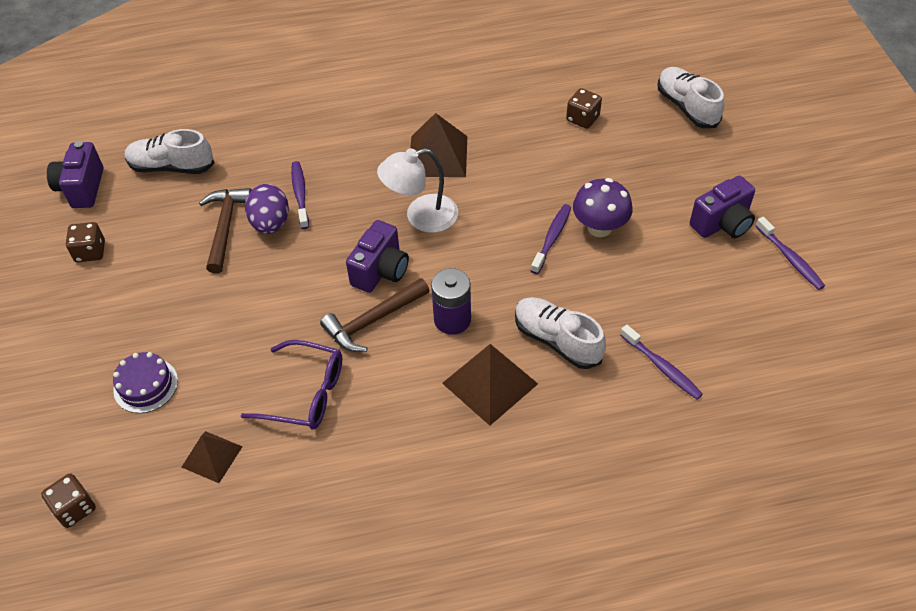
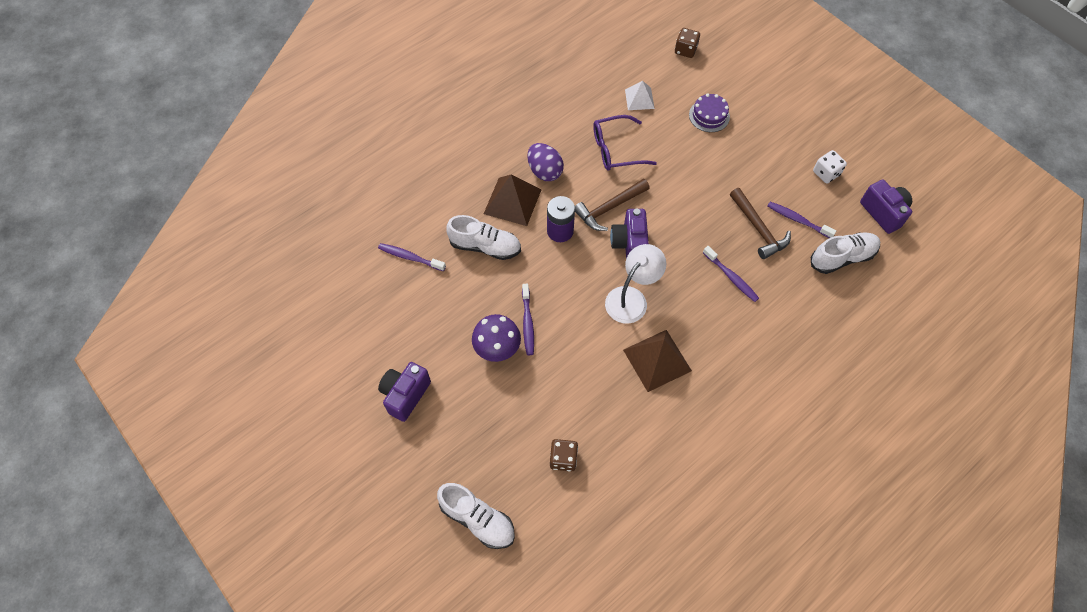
camera: 150 degrees right, 10 degrees up
(90, 252) = (826, 173): brown dice -> white dice
(212, 456) = (639, 99): brown pyramid -> white pyramid
(270, 223) = (731, 245): purple egg -> purple egg (545, 171)
(373, 321) = (609, 208): brown hammer -> brown hammer turned 150 degrees counterclockwise
(790, 259) = (344, 384): purple toothbrush -> purple toothbrush (797, 220)

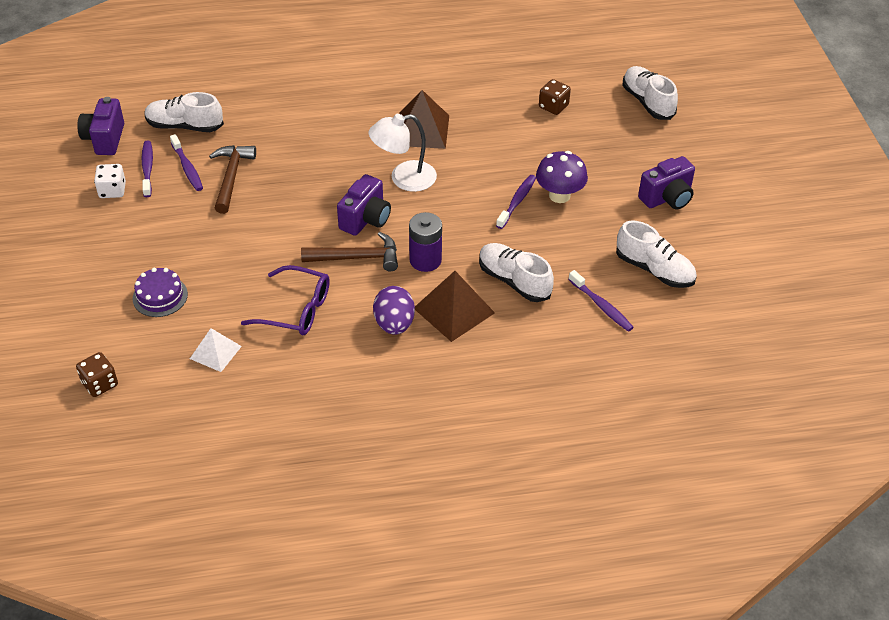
camera: 150 degrees left, 15 degrees down
(384, 311) = (654, 270): none -> white shoe
(731, 277) = (298, 154): purple toothbrush -> purple toothbrush (147, 168)

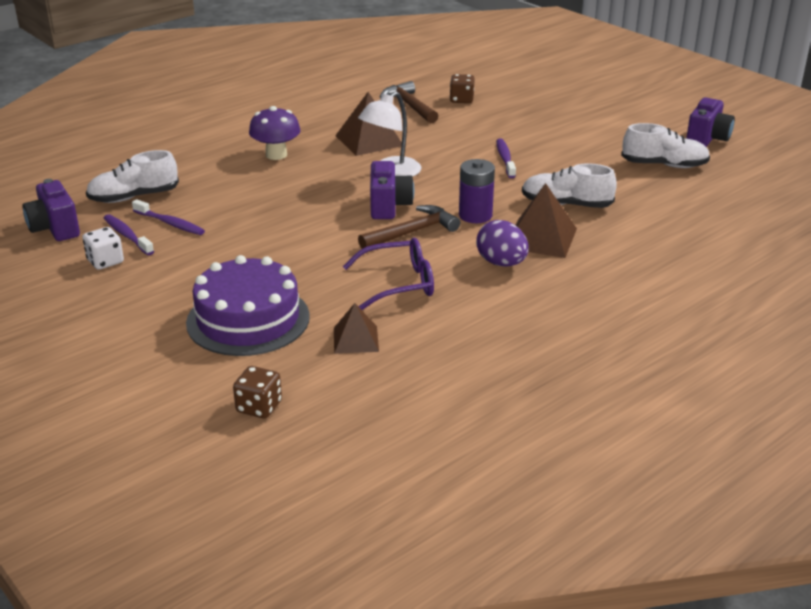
camera: 30 degrees left, 15 degrees down
(160, 296) = (248, 319): purple cake -> purple cake, size x1.89
(215, 352) = (355, 339): white pyramid -> brown pyramid
(231, 177) = (224, 217): brown hammer -> brown hammer (409, 106)
(559, 195) = (534, 146): purple mushroom -> purple mushroom (276, 155)
(601, 306) = (654, 197): purple toothbrush -> none
(647, 102) = (531, 79): white shoe -> none
(667, 198) = (617, 125): purple camera -> purple camera (707, 139)

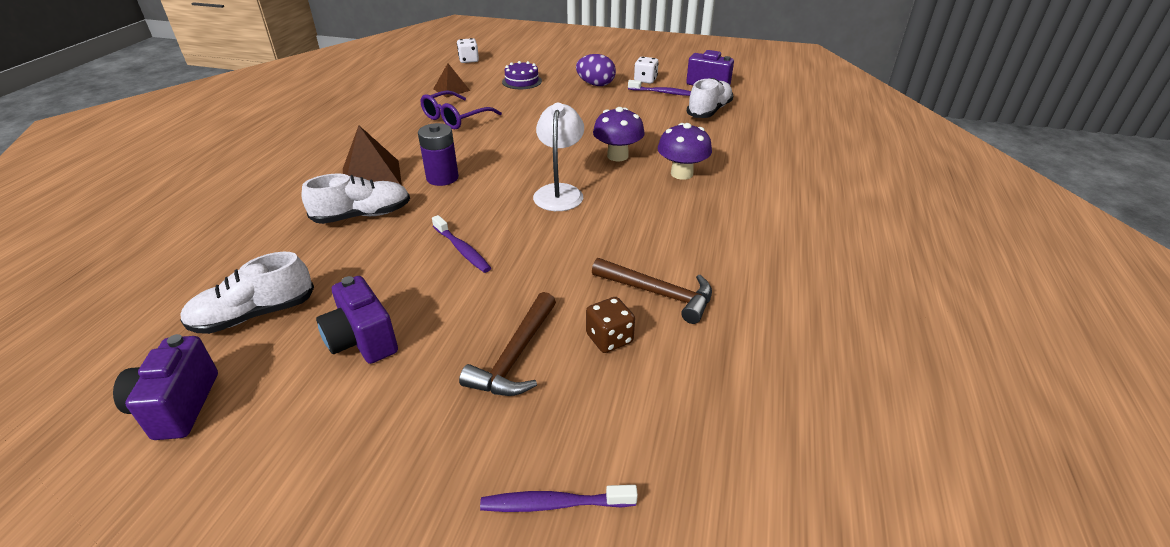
camera: 145 degrees right, 5 degrees up
(170, 223) = (652, 105): purple toothbrush -> purple toothbrush (554, 504)
(248, 319) = (522, 81): purple cake -> purple cake, size x0.53
(259, 407) = (469, 60): brown dice -> white dice
(300, 184) = (617, 156): none -> purple mushroom
(369, 140) = (628, 220): brown pyramid -> none
(389, 206) = (522, 162): purple camera -> purple camera (362, 341)
(412, 232) = (481, 149): brown hammer -> brown hammer (515, 356)
(501, 263) = (392, 149): purple egg -> purple egg (596, 84)

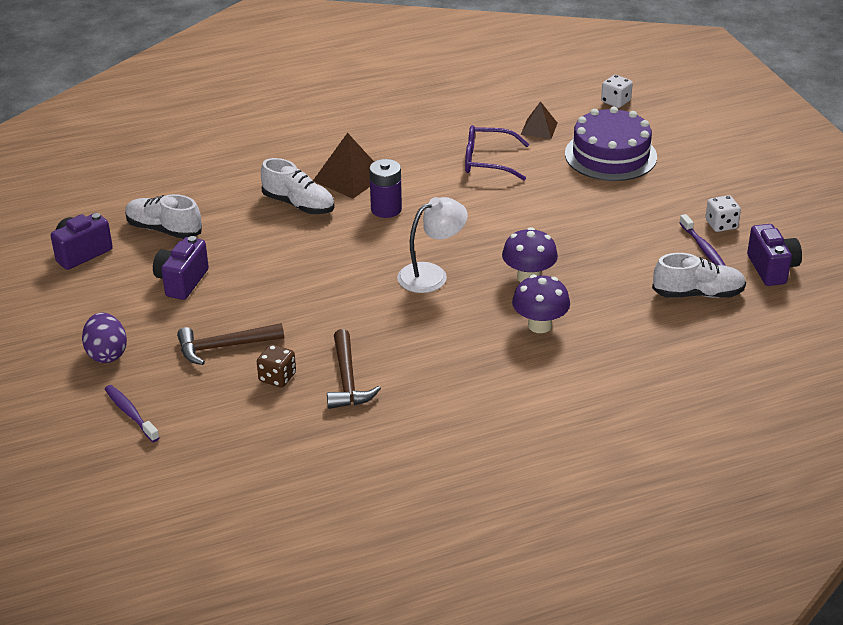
camera: 55 degrees right, 0 degrees up
(462, 250) = (306, 269): purple toothbrush -> none
(522, 81) = (610, 155): purple cake -> purple cake, size x1.89
(596, 84) = (664, 200): purple egg -> purple egg (107, 354)

